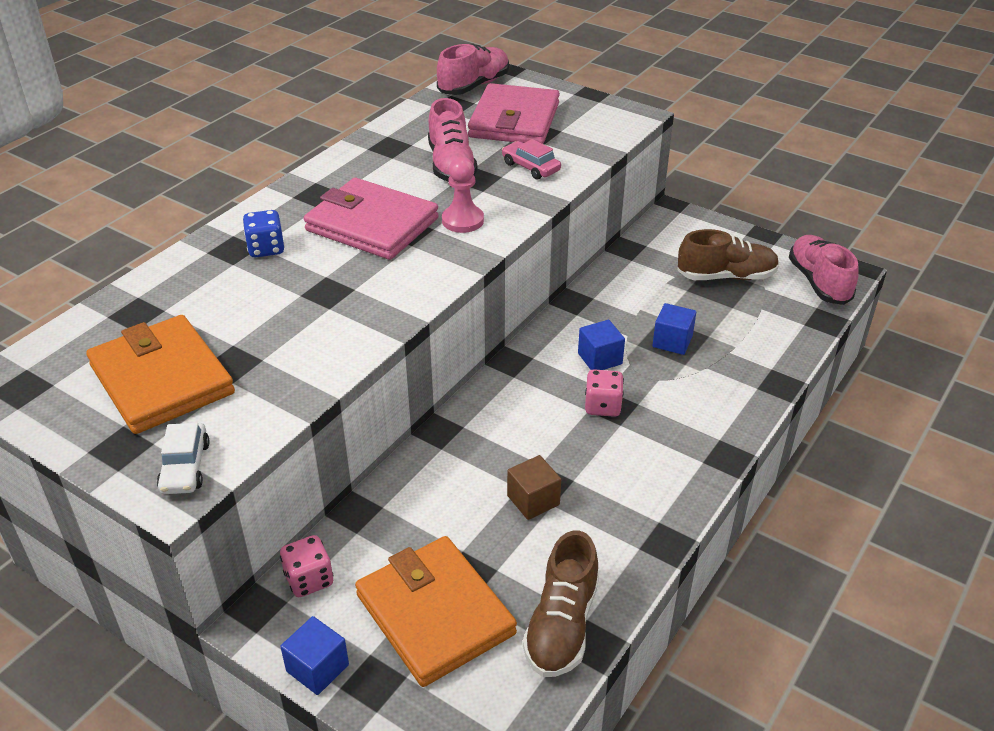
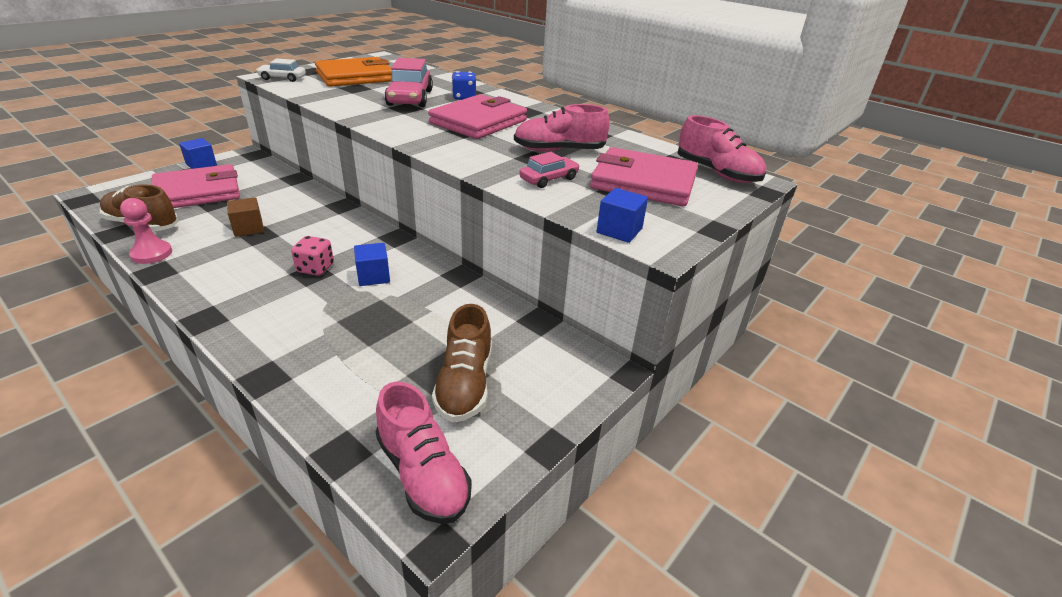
camera: 95 degrees right, 5 degrees down
(280, 296) = (410, 98): none -> pink car
(309, 580) = (258, 165): pink dice -> none
(435, 614) = (197, 192): orange wallet -> pink wallet
(462, 220) = (469, 147): pink pawn -> pink pawn (152, 254)
(672, 341) = (373, 320): blue cube -> blue cube (619, 230)
(818, 282) = (423, 473): pink shoe -> pink shoe turned 60 degrees clockwise

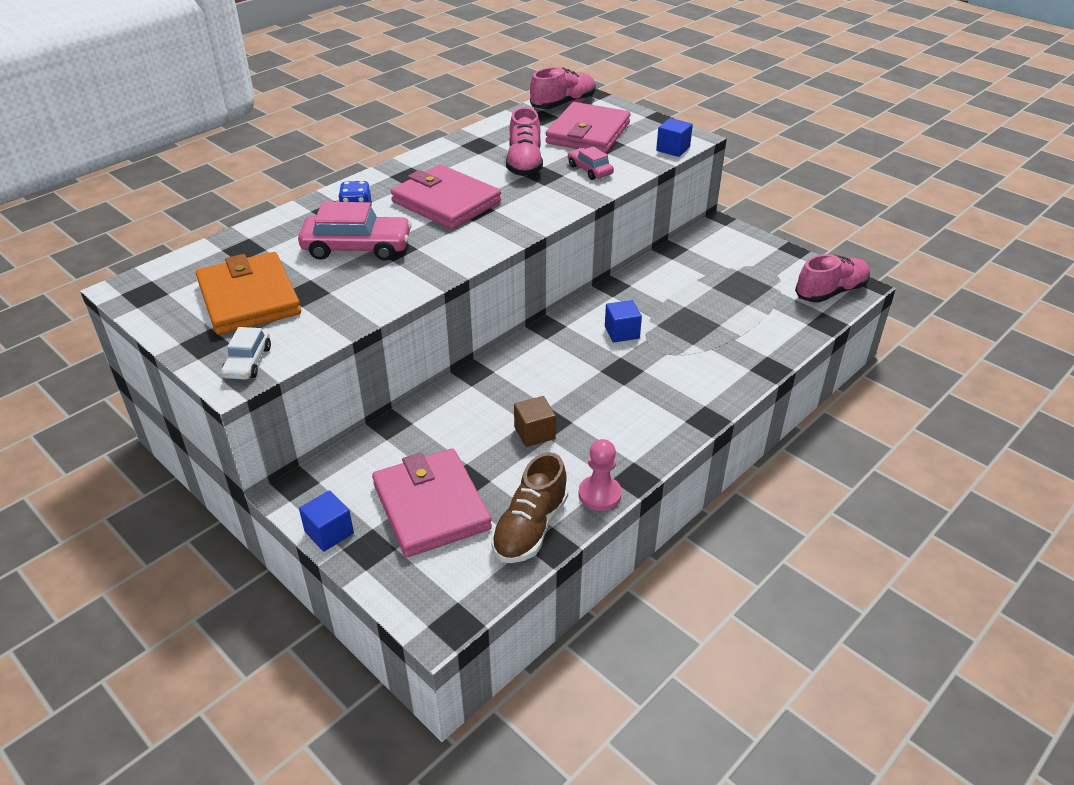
camera: 85 degrees left, 5 degrees up
(315, 268) = (613, 369): pink dice -> none
(465, 384) = (750, 279): brown shoe -> none

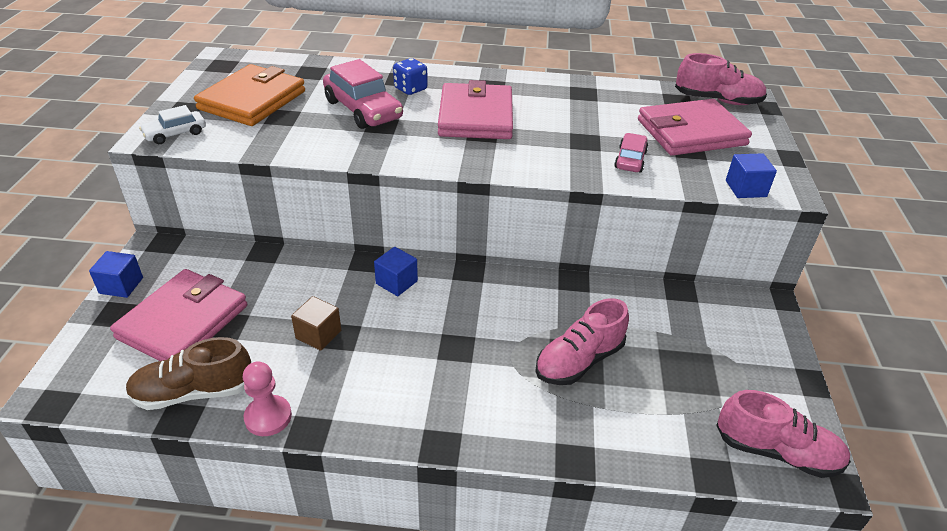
camera: 50 degrees right, 0 degrees up
(524, 163) = (589, 124): pink shoe -> pink shoe (579, 361)
(622, 332) = (511, 320): blue cube -> blue cube (396, 282)

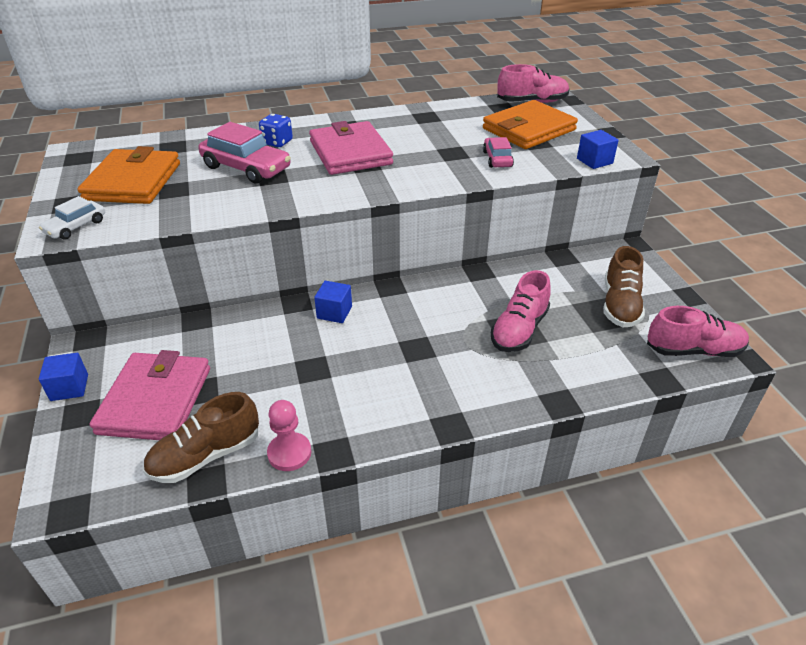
camera: 20 degrees left, 0 degrees up
(318, 334) = (292, 373): brown cube -> none
(691, 132) = (528, 129): pink wallet -> orange wallet
(716, 367) = (620, 305): none -> brown shoe

